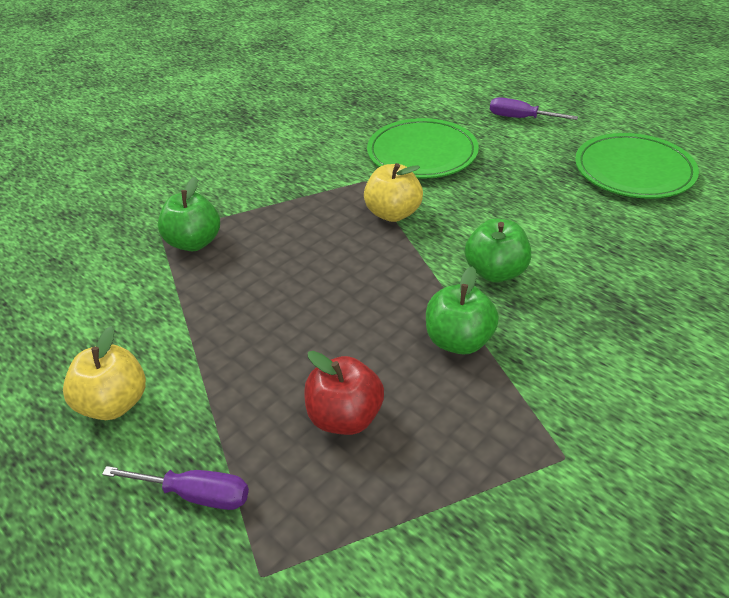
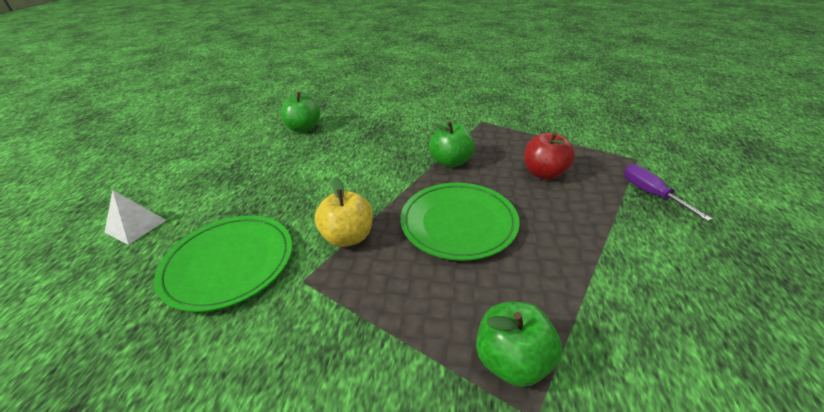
camera: 125 degrees left, 5 degrees down
(114, 403) = (685, 265): yellow apple -> none
(495, 272) = (380, 169): green apple -> green apple (304, 129)
(521, 118) = (135, 226): purple screwdriver -> white pyramid
(633, 170) = (224, 155): green plate -> green plate (458, 223)

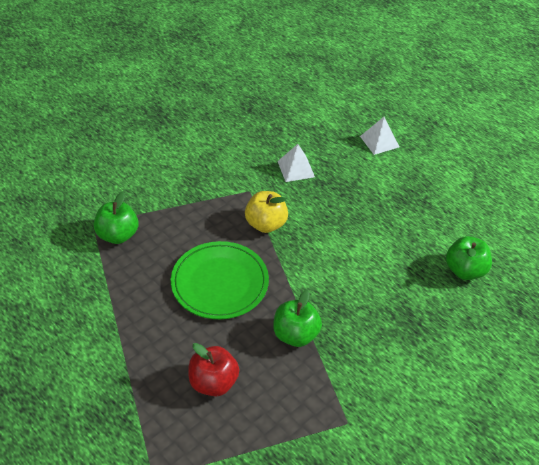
camera: 125 degrees right, 10 degrees up
(229, 263) = (296, 169): green plate -> white pyramid
(651, 194) = (116, 425): purple screwdriver -> none

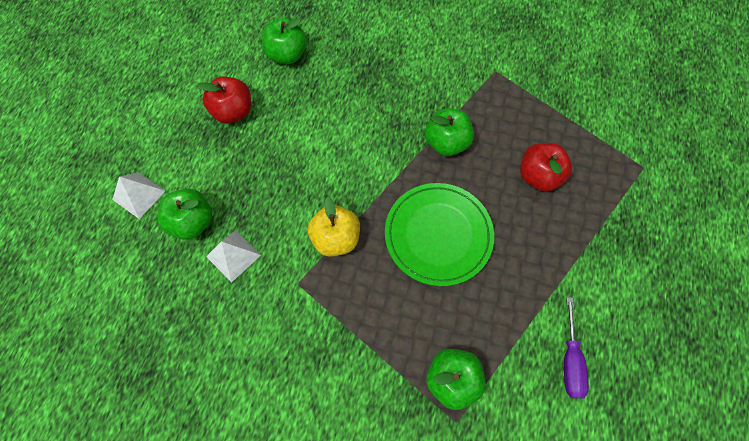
camera: 120 degrees left, 20 degrees up
(66, 305) = (570, 360): none -> purple screwdriver
(337, 159) = (192, 222): none -> green apple
(422, 213) = (233, 111): none -> red apple

